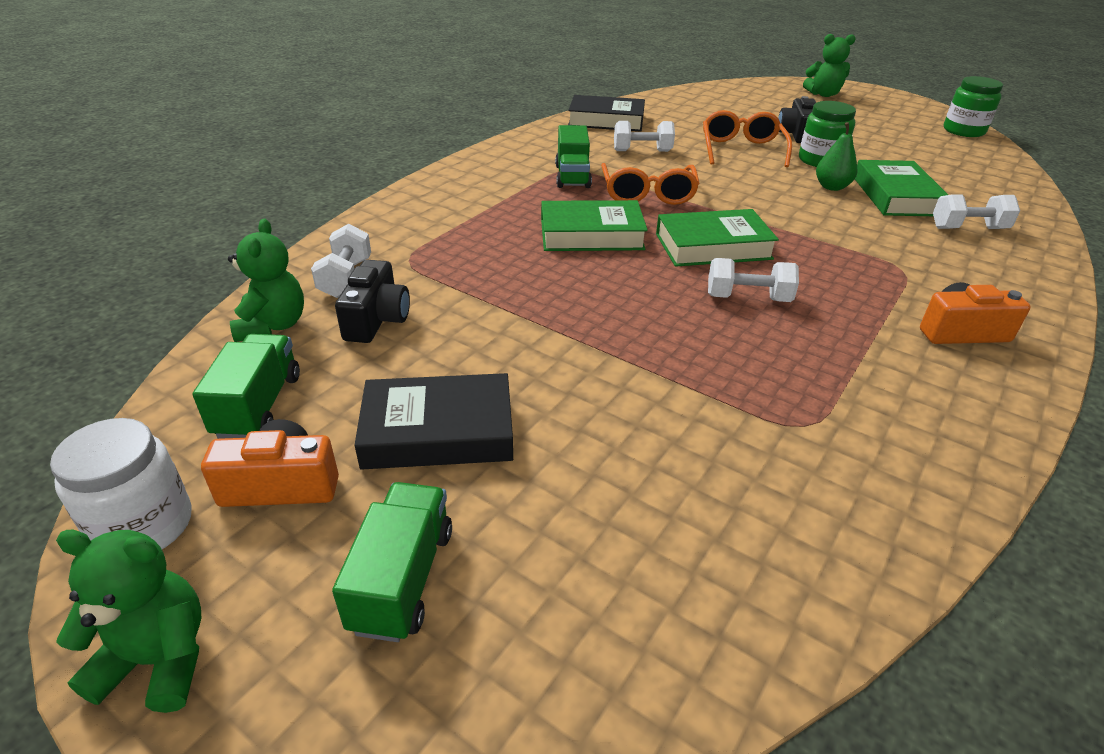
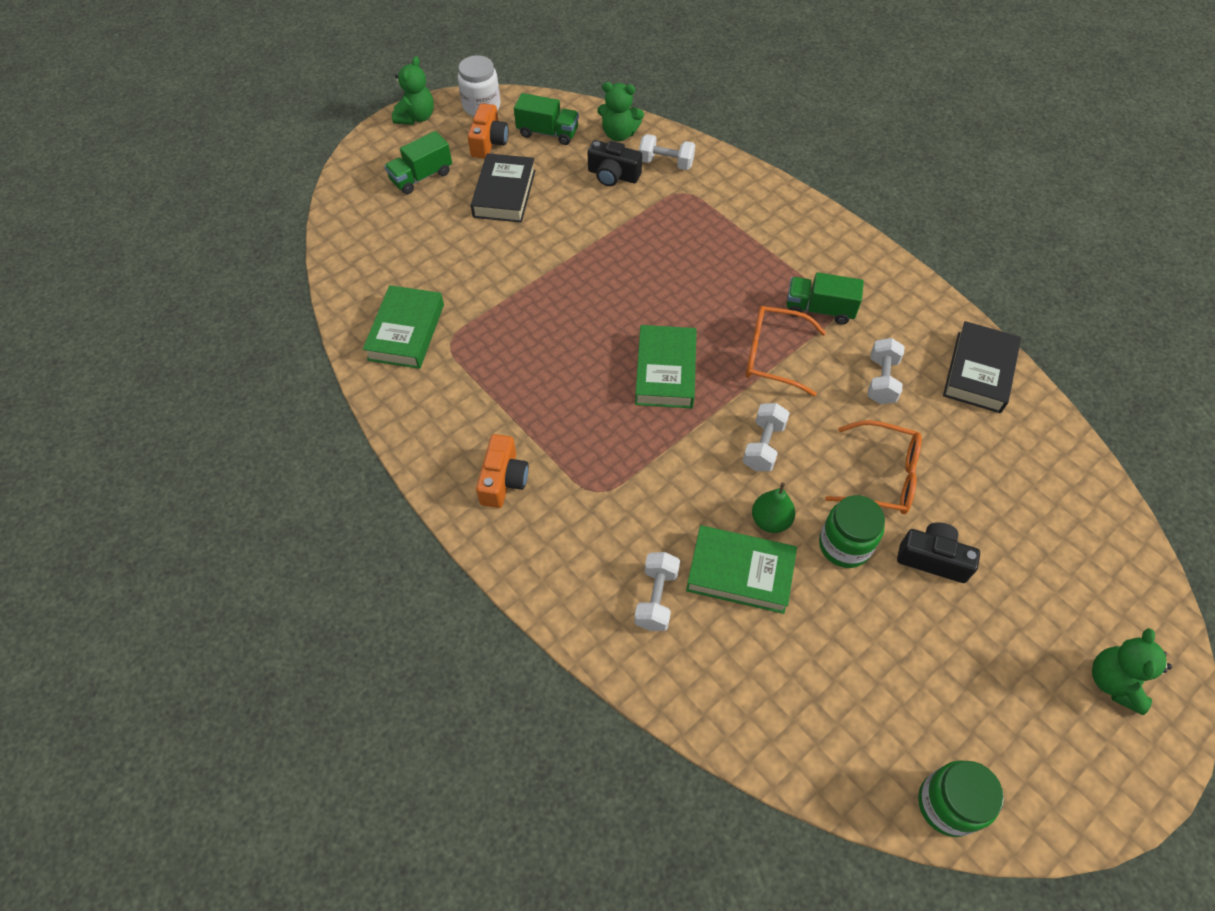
camera: 105 degrees right, 20 degrees up
(403, 579) = (421, 177): green truck -> green truck turned 120 degrees clockwise
(591, 234) = (701, 298): green book -> green book (406, 332)
(748, 298) = (584, 366): white dumbbell -> white dumbbell (763, 446)

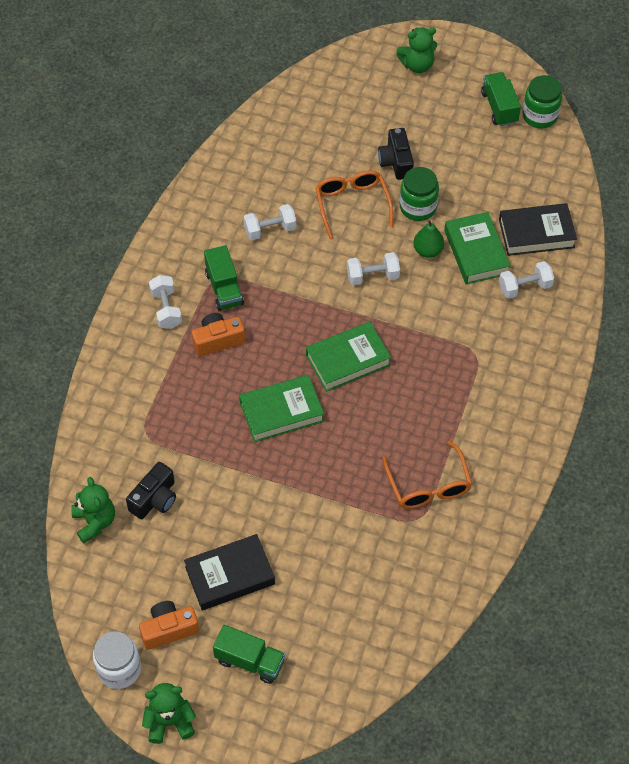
camera: 120 degrees left, 0 degrees up
(406, 332) = (428, 557): green book -> green book (281, 412)
(503, 480) = (506, 413): orange camera -> orange camera (218, 340)
(548, 133) = (126, 585): green truck -> green truck (499, 107)
(613, 175) = (155, 499): black camera -> black camera turned 45 degrees clockwise
(666, 163) = (114, 464): white dumbbell -> white dumbbell (166, 309)
(773, 356) = (289, 300): orange glasses -> orange glasses (428, 486)
(979, 372) = (225, 178): black book -> black book (536, 233)

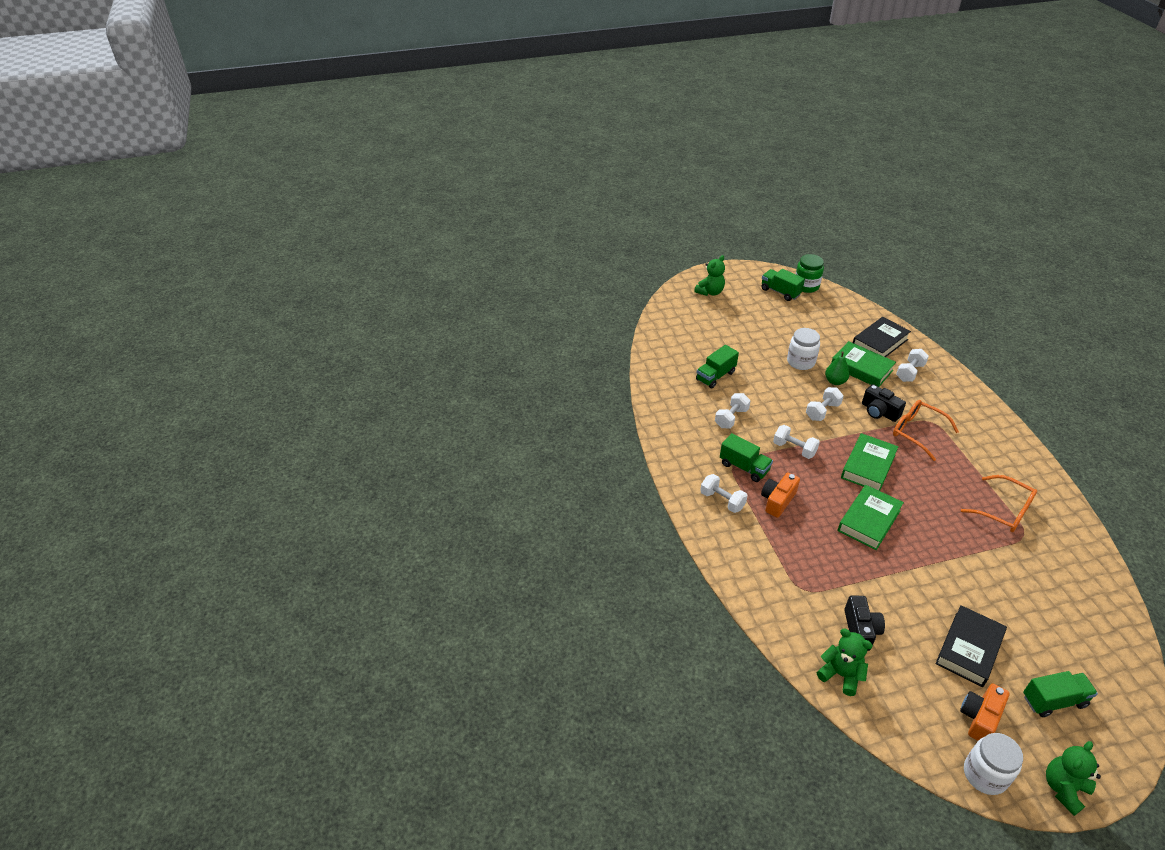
camera: 35 degrees left, 15 degrees down
(295, 299) = (794, 449): none -> white dumbbell
(307, 173) = (715, 376): none -> green truck
(352, 204) = (762, 379): orange glasses -> orange glasses (917, 432)
(396, 162) = (759, 345): black camera -> black camera (879, 412)
(418, 207) = (800, 362): green jar -> white jar

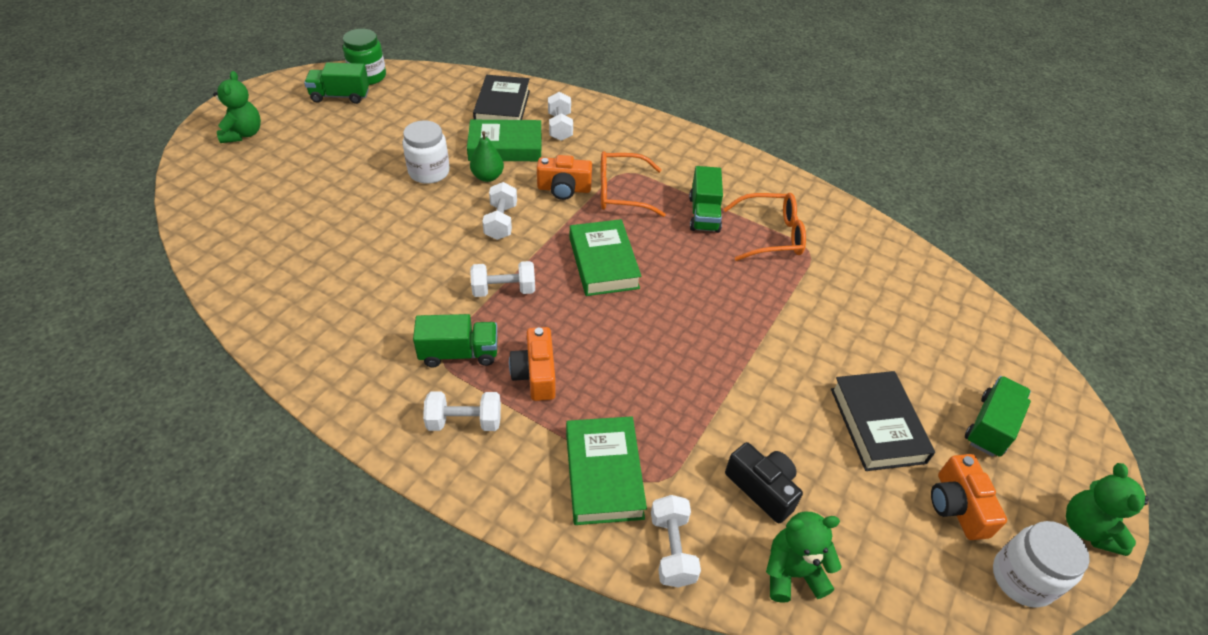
camera: 45 degrees left, 5 degrees up
(715, 376) = (329, 245): green truck -> green truck (704, 214)
(731, 418) = (392, 292): white dumbbell -> white dumbbell (672, 549)
(869, 521) = (657, 332): green book -> green book (603, 474)
(879, 412) = (564, 189): black camera -> orange camera

